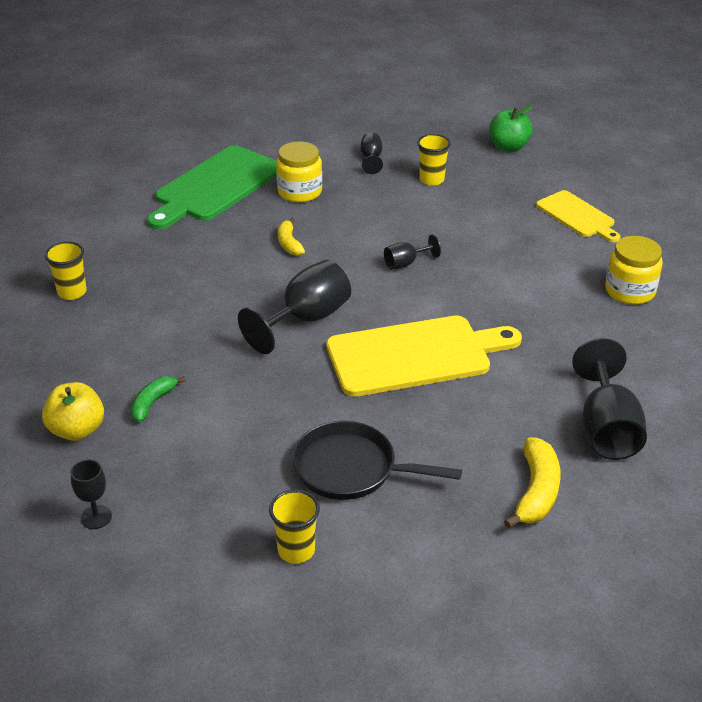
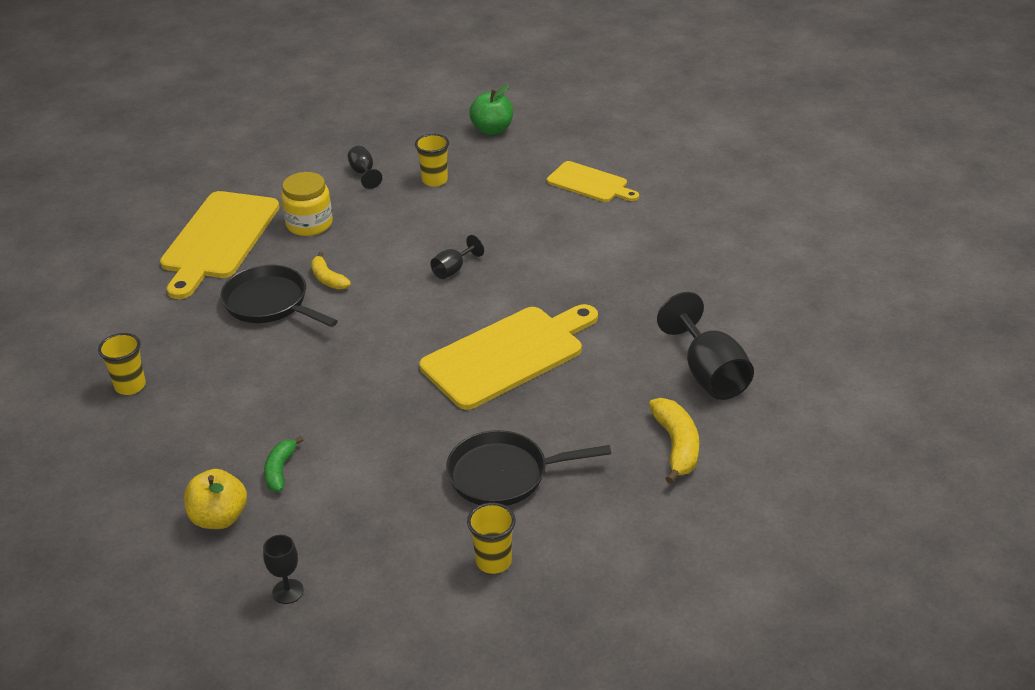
camera: 20 degrees left, 0 degrees up
(215, 186) = (218, 239): green cutting board -> yellow cutting board
(227, 252) = (270, 303): none -> black pan
(306, 319) = (386, 349): black goblet -> none
(629, 291) = (670, 243): yellow jar -> none

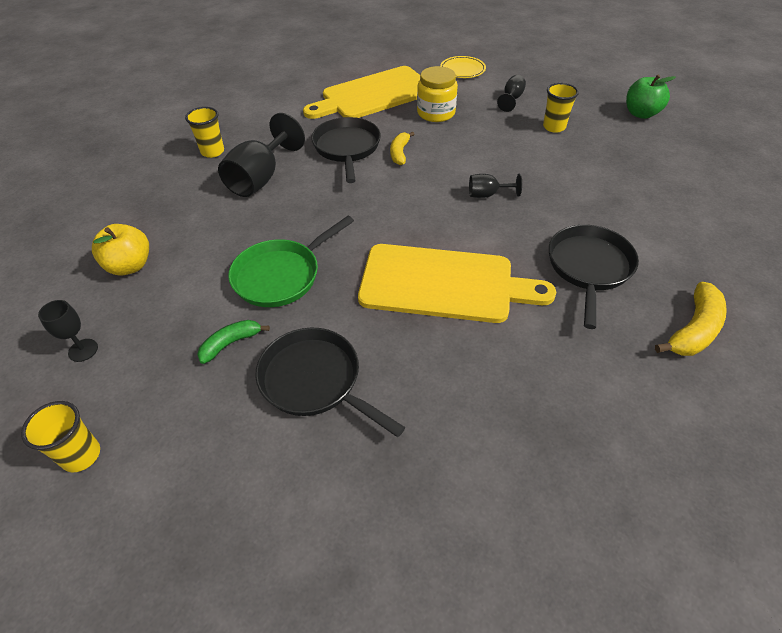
camera: 45 degrees right, 10 degrees up
(275, 166) = (462, 69): none -> yellow plate
(280, 470) = (201, 260): green banana -> green banana (231, 343)
(371, 433) = (281, 275): none -> green pan
(493, 561) = (211, 450): yellow cup -> yellow cup (81, 455)
(590, 183) = (676, 190): yellow cutting board -> none
(594, 279) = (589, 268): none -> black pan
(676, 446) = (478, 477): yellow banana -> yellow banana (694, 330)
(709, 374) = (594, 429): black goblet -> black goblet (260, 178)

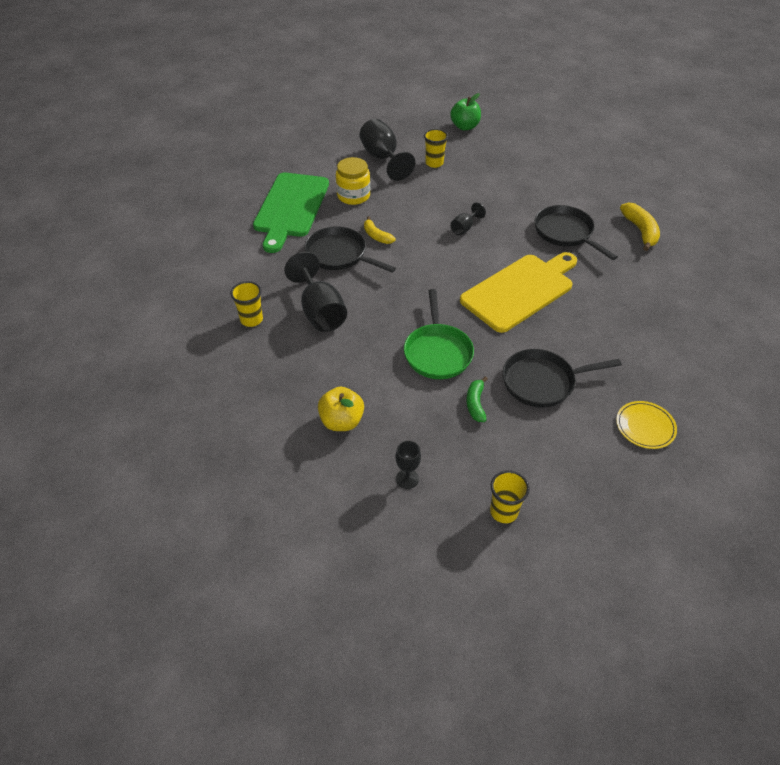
camera: 50 degrees left, 0 degrees up
(373, 95) = (291, 208): yellow cutting board -> green cutting board
(462, 69) = (318, 154): yellow plate -> yellow plate (645, 426)
(511, 99) = (383, 158): black goblet -> black goblet, size x1.96

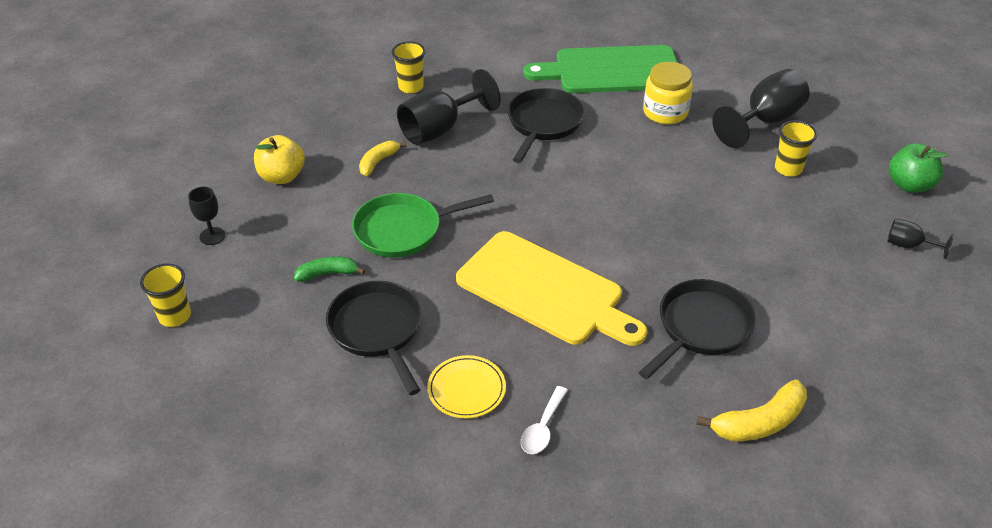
camera: 75 degrees right, 5 degrees down
(376, 236) = (594, 146): yellow banana -> yellow banana (378, 162)
(464, 228) = (653, 219): black goblet -> black goblet (908, 245)
(639, 316) = (542, 428): none -> white spoon
(645, 426) = (321, 442): yellow plate -> yellow plate (466, 389)

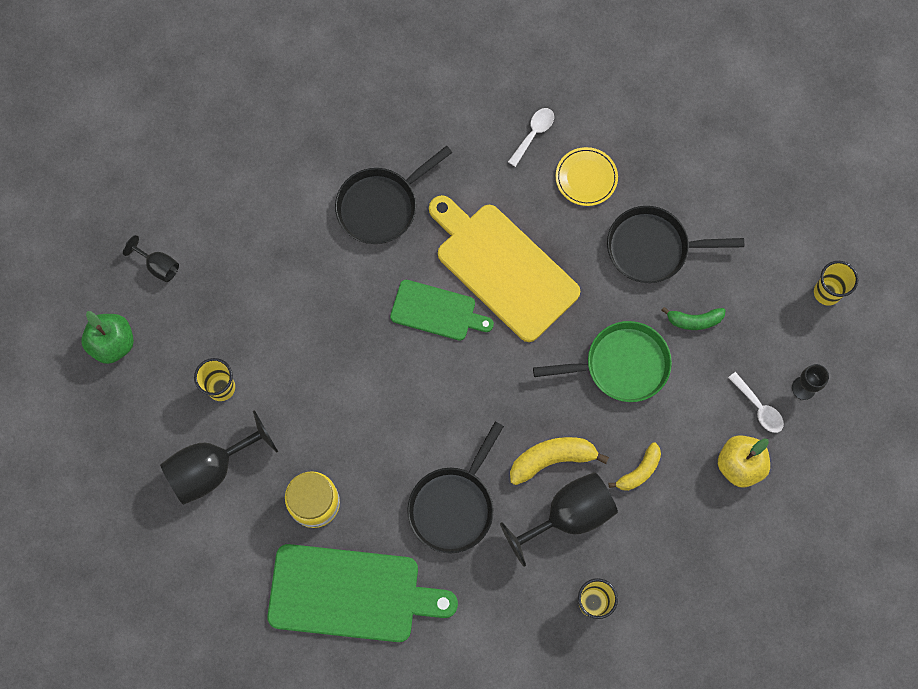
camera: 170 degrees left, 30 degrees up
(260, 216) = (758, 408): none -> white spoon
(377, 330) = (653, 248): black pan -> black pan turned 105 degrees clockwise
(604, 247) = (437, 311): none -> green cutting board
(759, 422) = (369, 112): yellow banana -> yellow banana (552, 459)

